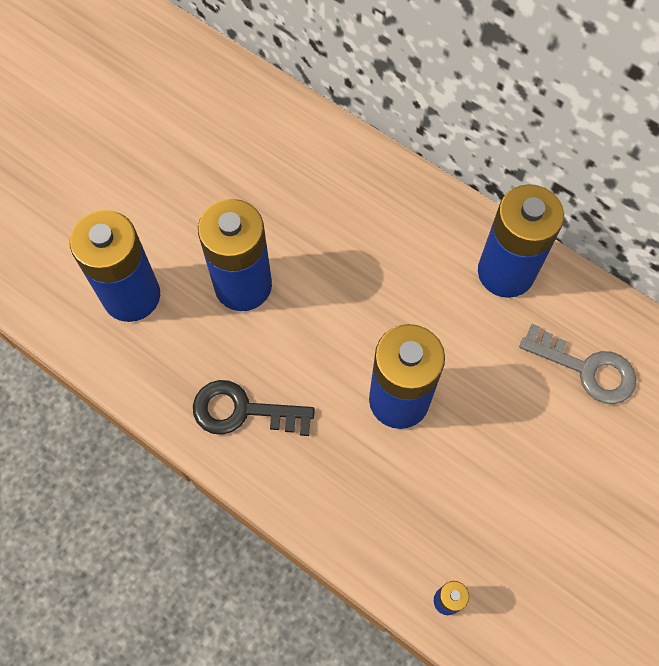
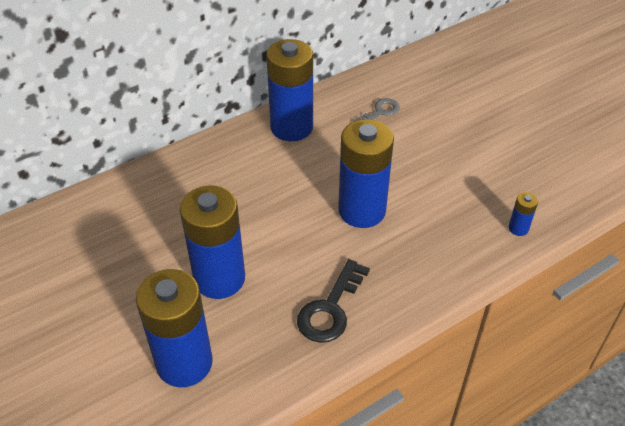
camera: 70 degrees left, 20 degrees down
(586, 369) = (380, 112): grey key -> grey key, size x0.65

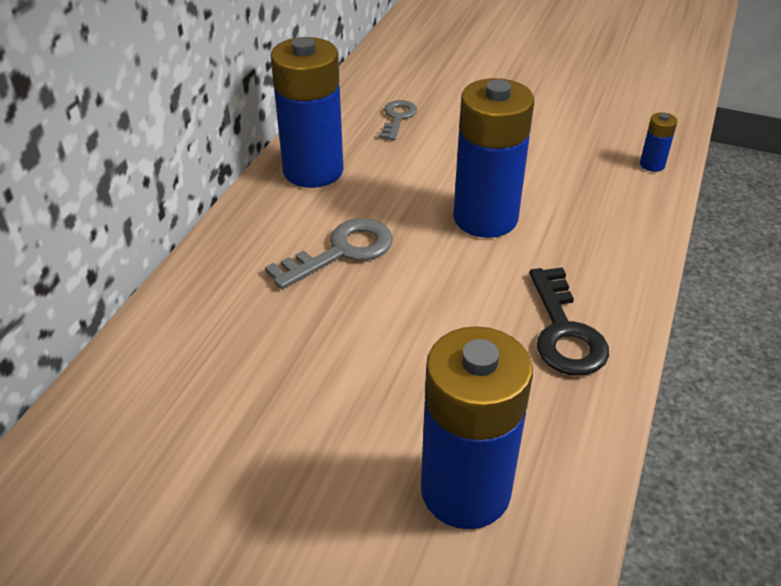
camera: 35 degrees left, 5 degrees down
(219, 278) = (402, 369): blue battery -> none
(256, 190) = (341, 252): none -> grey key

